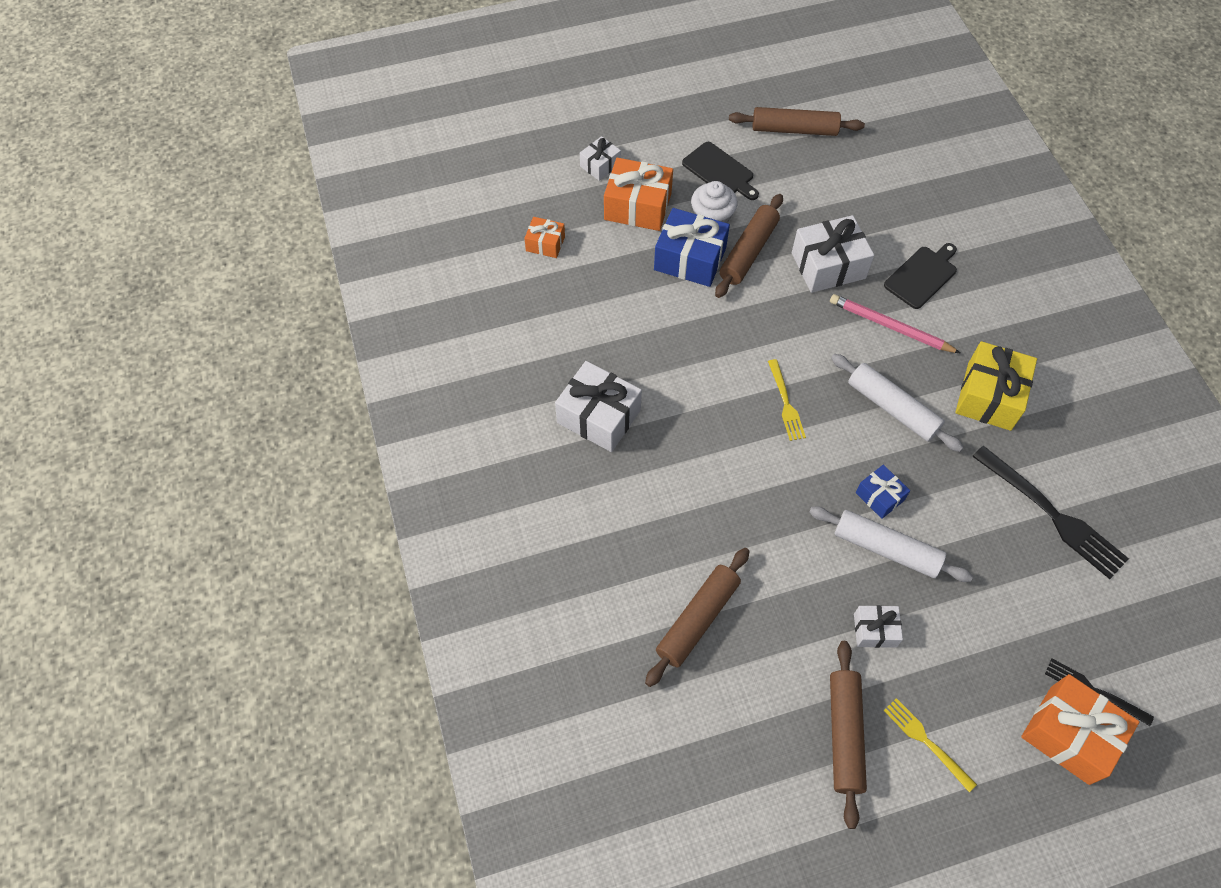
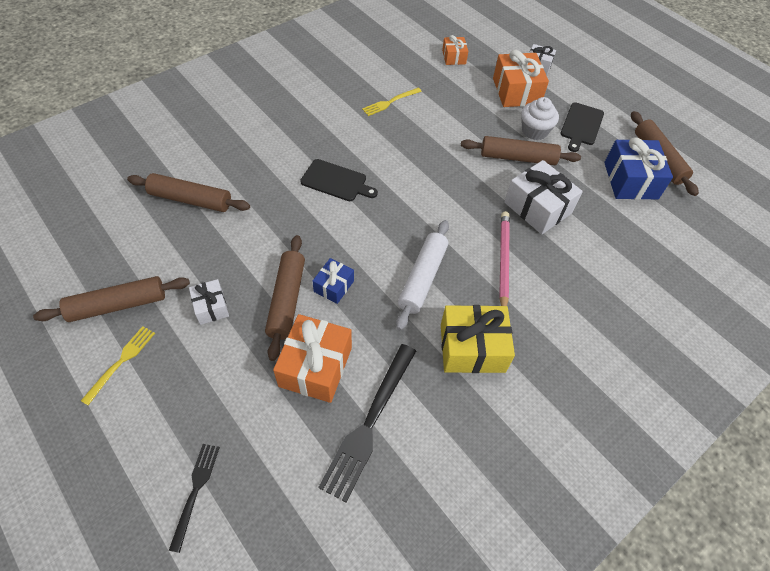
camera: 65 degrees right, 5 degrees down
(598, 416) = (331, 114): white gift -> none
(690, 259) = (489, 128): blue gift -> blue gift (630, 180)
(786, 403) = (391, 209): yellow fork -> yellow fork (390, 102)
(886, 549) = (287, 300): white rolling pin -> brown rolling pin
(922, 276) = (570, 273): black cutting board -> black cutting board (336, 181)
(1069, 734) = (147, 476): orange gift -> orange gift (315, 367)

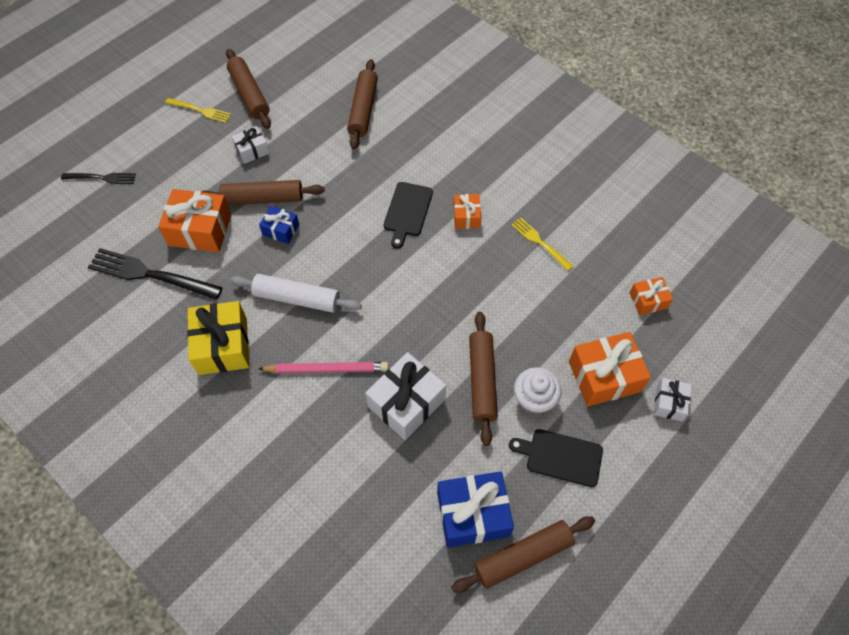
camera: 85 degrees right, 5 degrees up
(352, 142) = (466, 216): none -> orange gift

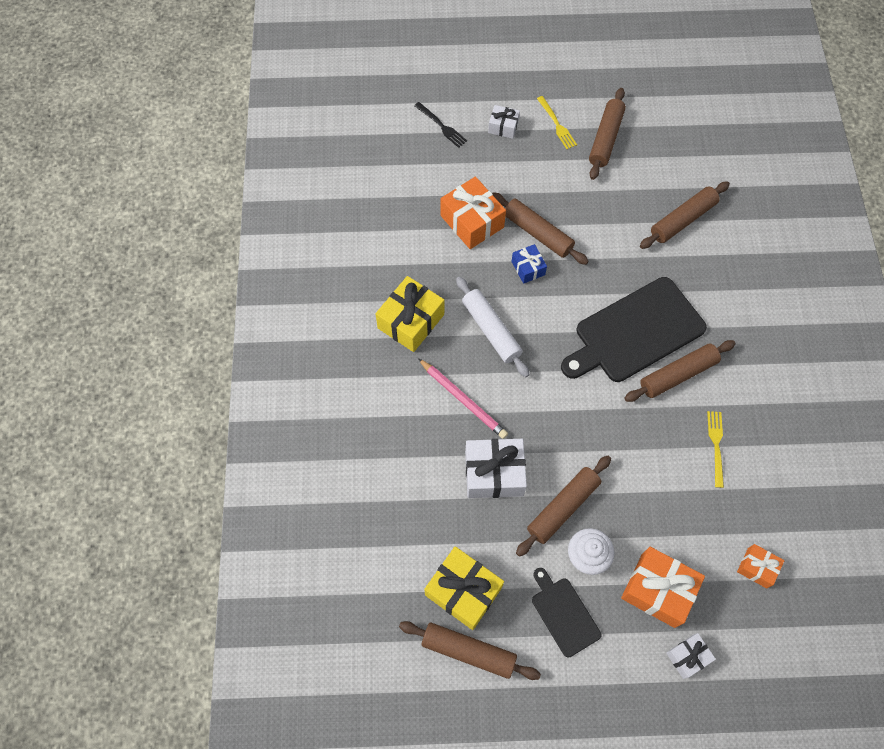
camera: 45 degrees right, 5 degrees up
(149, 274) = (409, 227): black fork -> none
(252, 150) = (565, 187): white gift -> white gift (503, 127)
(407, 211) = (635, 332): black cutting board -> black cutting board, size x1.93
(466, 216) = (678, 375): orange gift -> brown rolling pin
(473, 514) = (463, 591): blue gift -> yellow gift

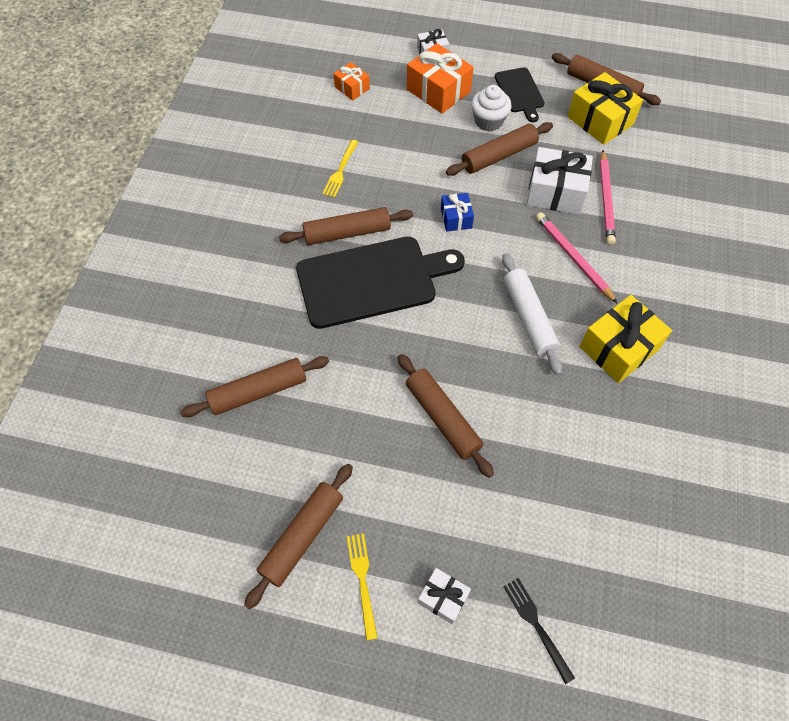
camera: 165 degrees left, 5 degrees down
(442, 477) = (605, 199): none -> pink pencil
(472, 221) = (522, 455): orange gift -> none
(528, 268) = (467, 377): blue gift -> blue gift (456, 218)

